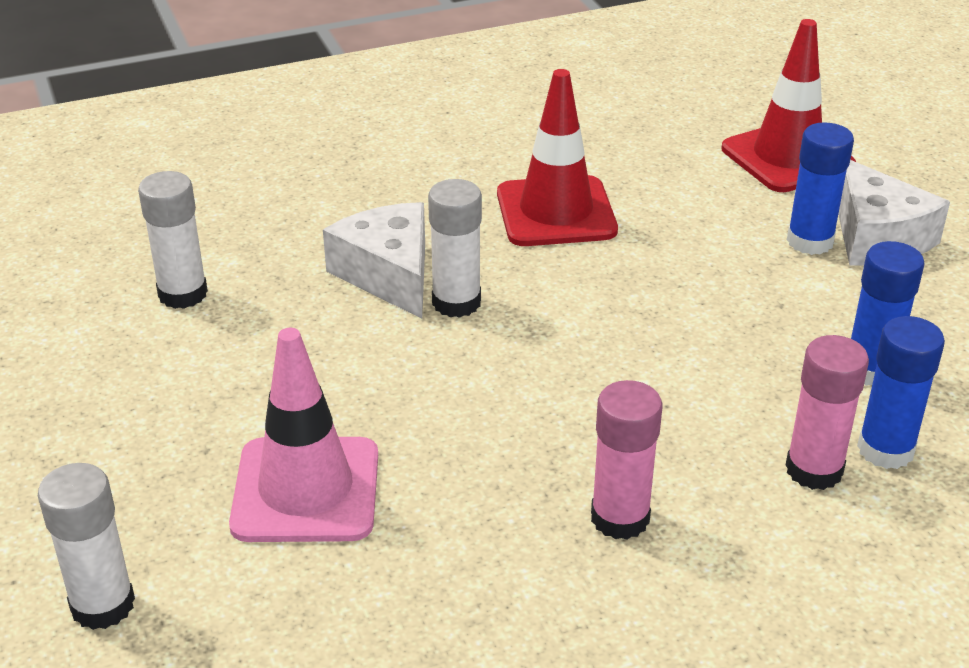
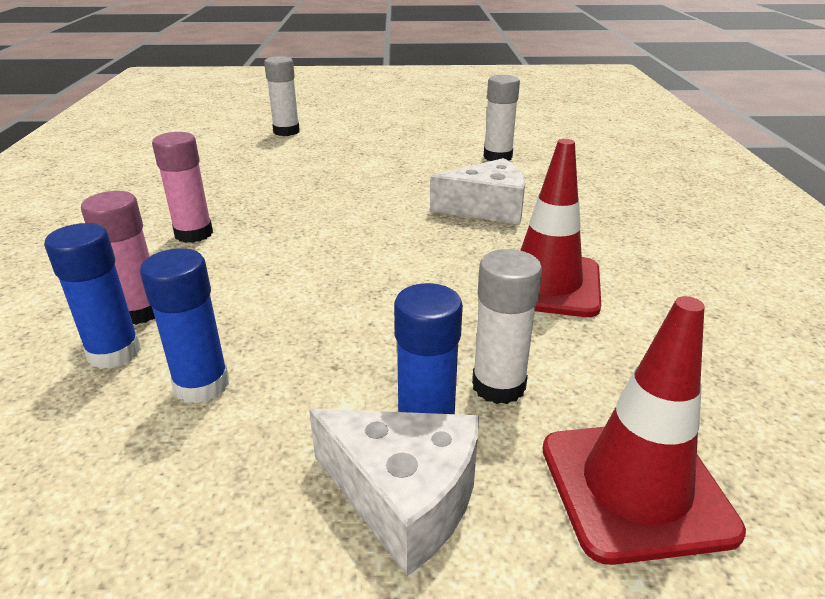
camera: 110 degrees right, 5 degrees down
(306, 490) = (310, 167): pink traffic cone -> none
(456, 302) = (440, 223): white glue stick -> white glue stick (498, 386)
(877, 237) = (404, 497): white cheese -> white cheese turned 150 degrees counterclockwise

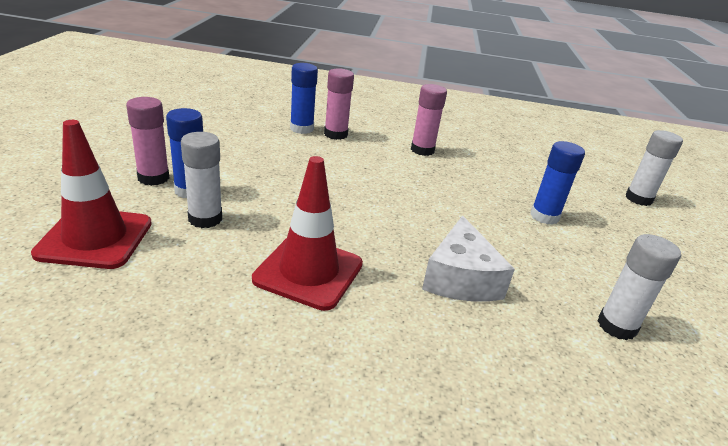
camera: 95 degrees right, 0 degrees up
(202, 385) = (264, 144): blue glue stick -> blue glue stick (544, 216)
(404, 497) = (153, 178): white cheese -> pink glue stick

